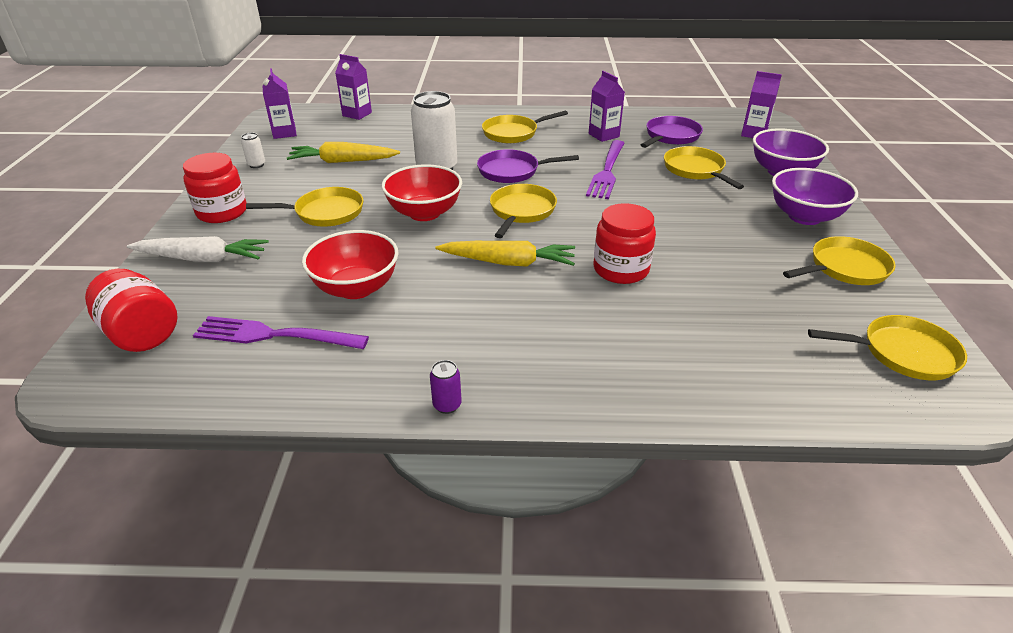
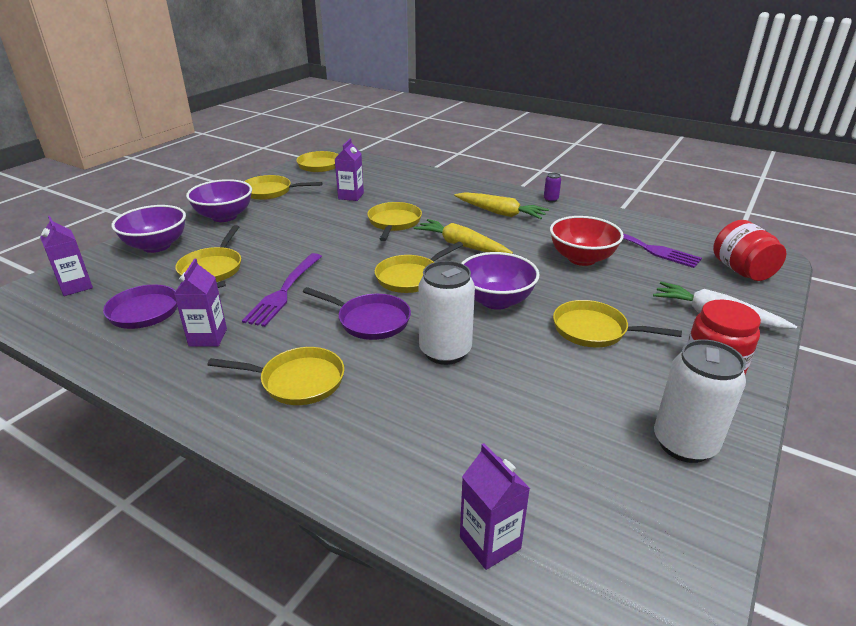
camera: 150 degrees left, 5 degrees down
(256, 165) = (684, 444): white can -> white can, size x2.30
(284, 133) = (643, 526): purple carton -> purple carton (351, 196)
(343, 161) = (555, 405): yellow carrot -> yellow carrot (500, 213)
(424, 213) = (496, 300): red bowl -> purple bowl
(607, 171) = (284, 291): purple fork -> purple fork turned 150 degrees clockwise
(621, 269) = (394, 223): red jar -> yellow pan

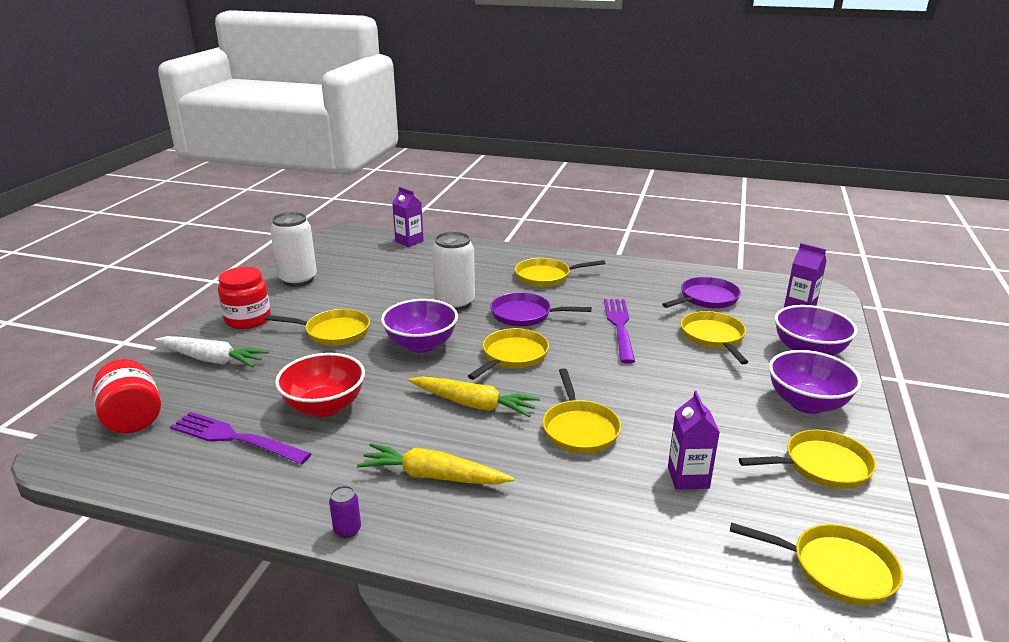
camera: 165 degrees right, 5 degrees down
(208, 337) = (636, 289): purple carton -> none

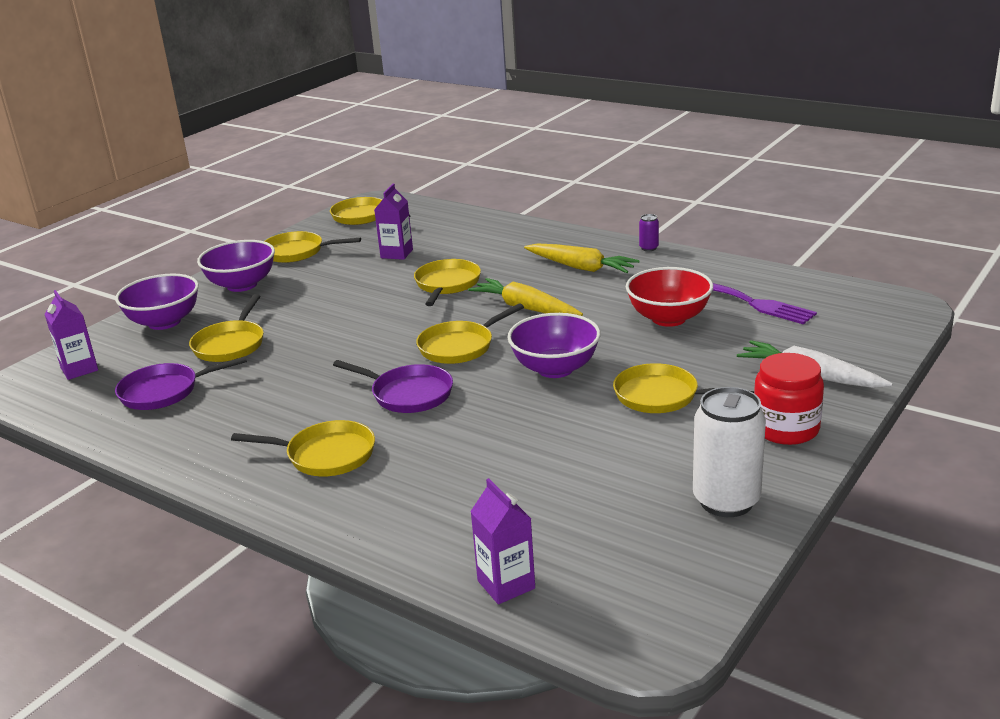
camera: 160 degrees left, 0 degrees up
(132, 418) = (861, 325): red jar -> none
(455, 303) = (488, 422): white can -> none
(619, 327) = (313, 366): purple fork -> none

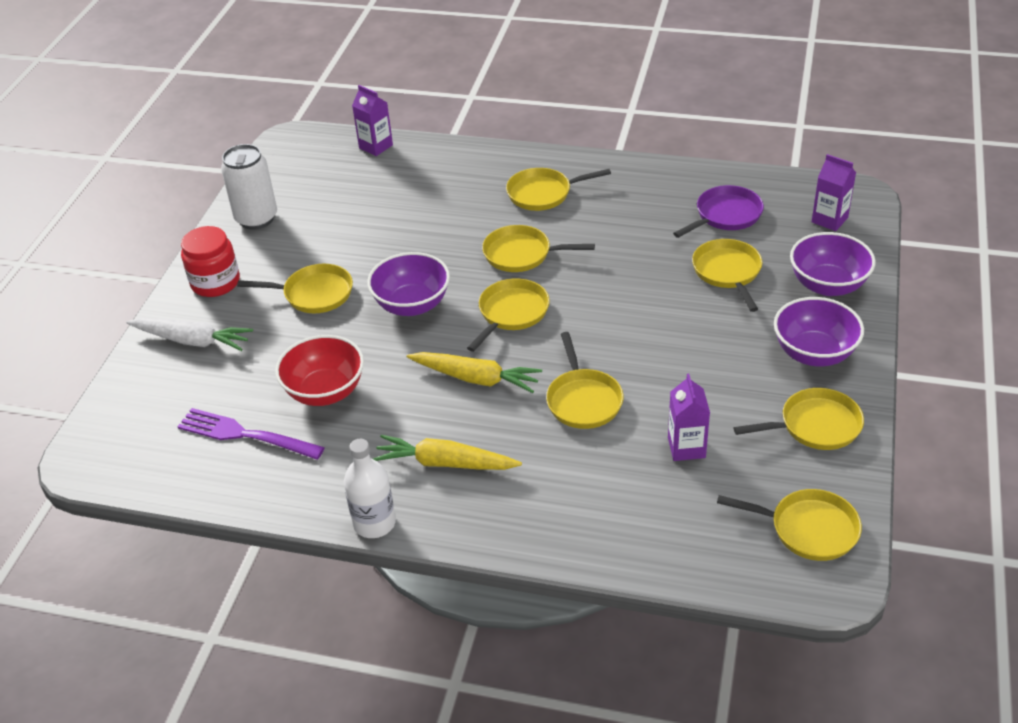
camera: 160 degrees right, 15 degrees up
(408, 394) = (522, 254): purple pan -> yellow pan
(649, 248) = (374, 523): purple can -> white bottle

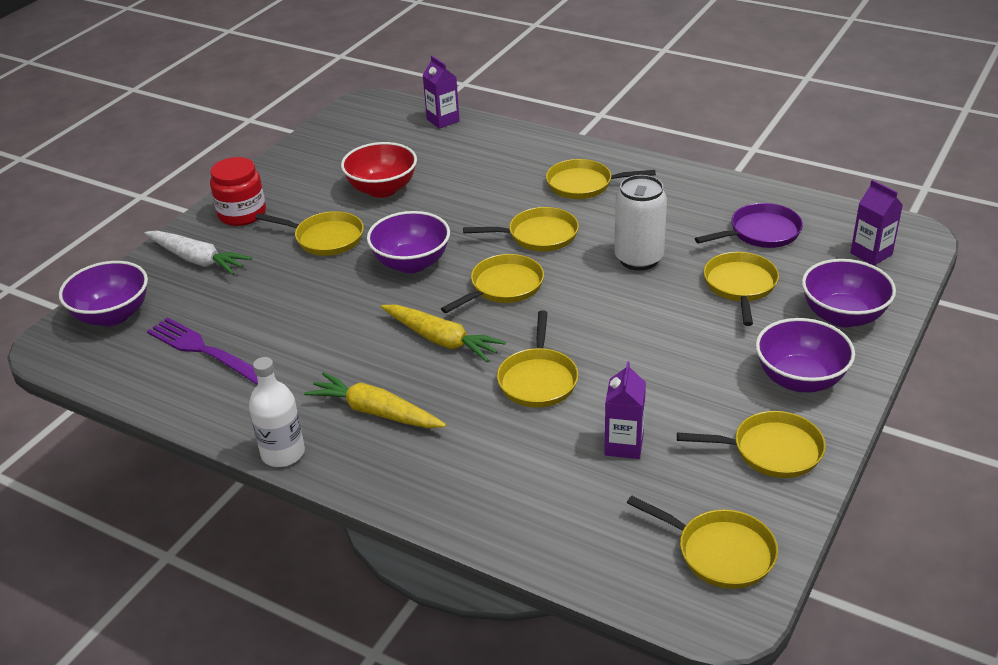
camera: 15 degrees right, 5 degrees down
(131, 416) = (112, 315): none -> purple bowl
(256, 218) = (305, 165): white can -> white can (638, 259)
(325, 392) = (294, 326): red bowl -> red bowl (382, 189)
(522, 254) = (538, 235): yellow pan -> yellow pan turned 150 degrees clockwise

